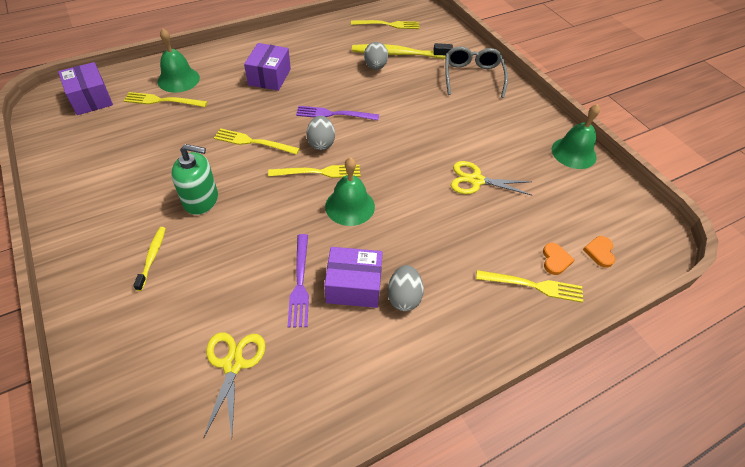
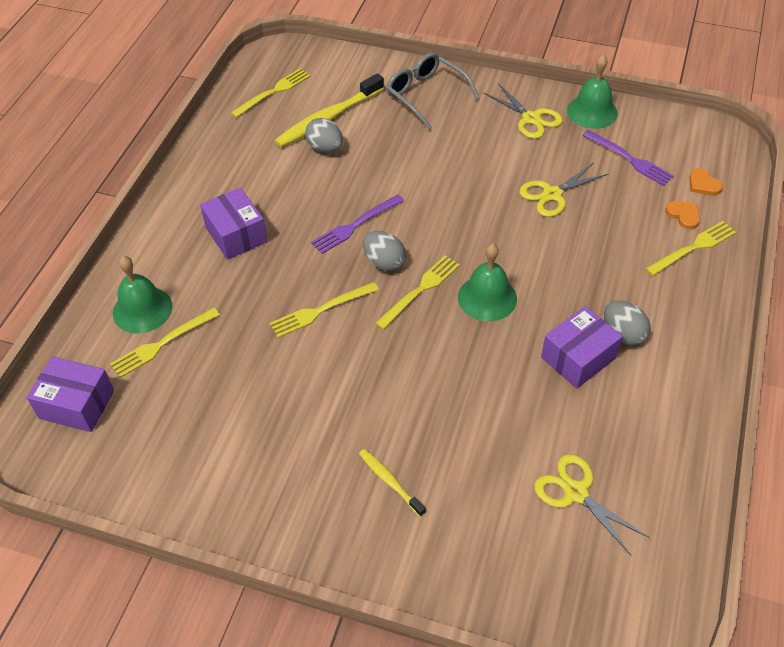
camera: 40 degrees left, 0 degrees up
(201, 200) = (355, 400): green soap dispenser -> none
(300, 283) = (537, 392): purple fork -> purple fork (629, 159)
(523, 130) = (531, 119): none -> yellow scissors

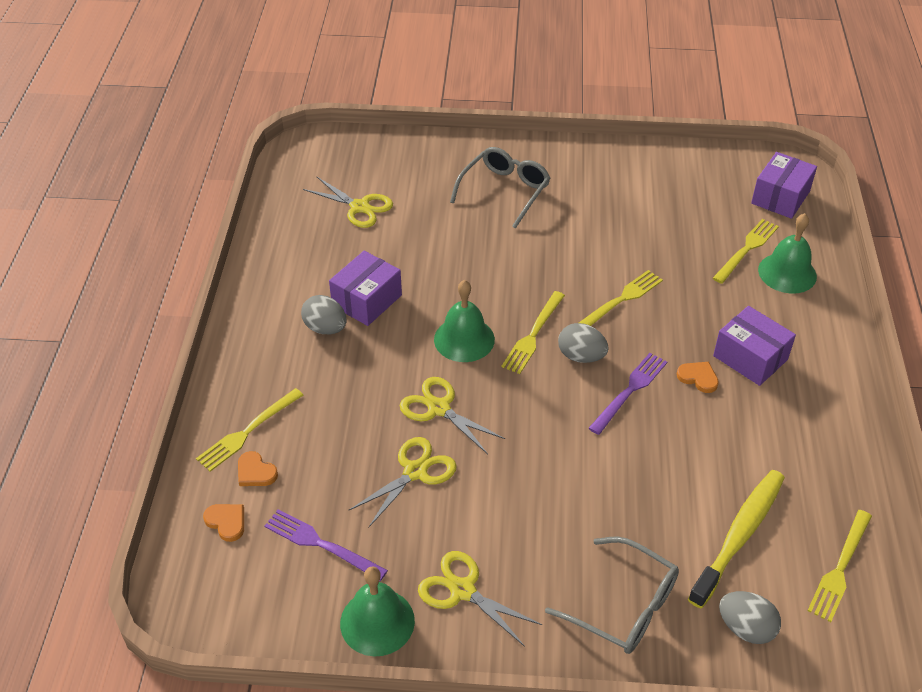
camera: 165 degrees right, 5 degrees down
(77, 404) = (780, 197): purple box -> purple box turned 60 degrees counterclockwise
(291, 226) = (698, 378): none -> orange heart
(325, 148) = (717, 487): grey egg -> grey egg (745, 628)
(390, 482) = (505, 191): yellow toothbrush -> grey glasses
(524, 239) = (439, 408): none -> yellow scissors

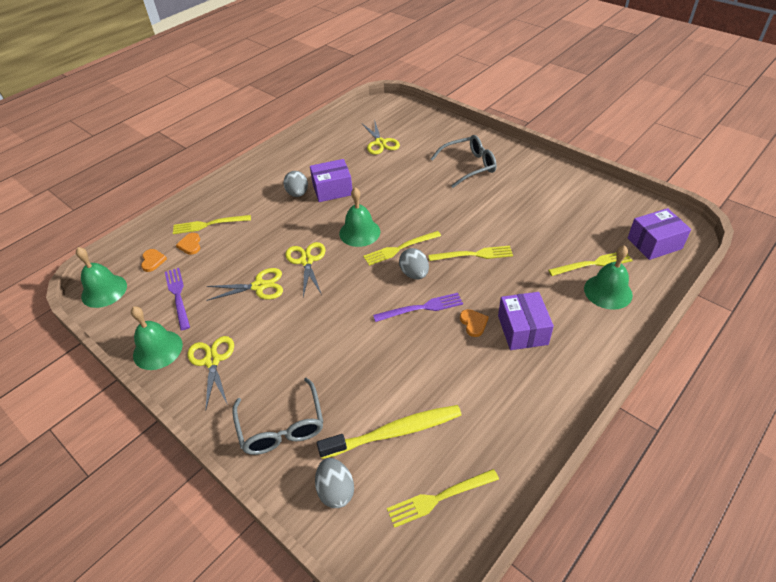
camera: 40 degrees right, 0 degrees up
(203, 600) = (104, 291): none -> green bell

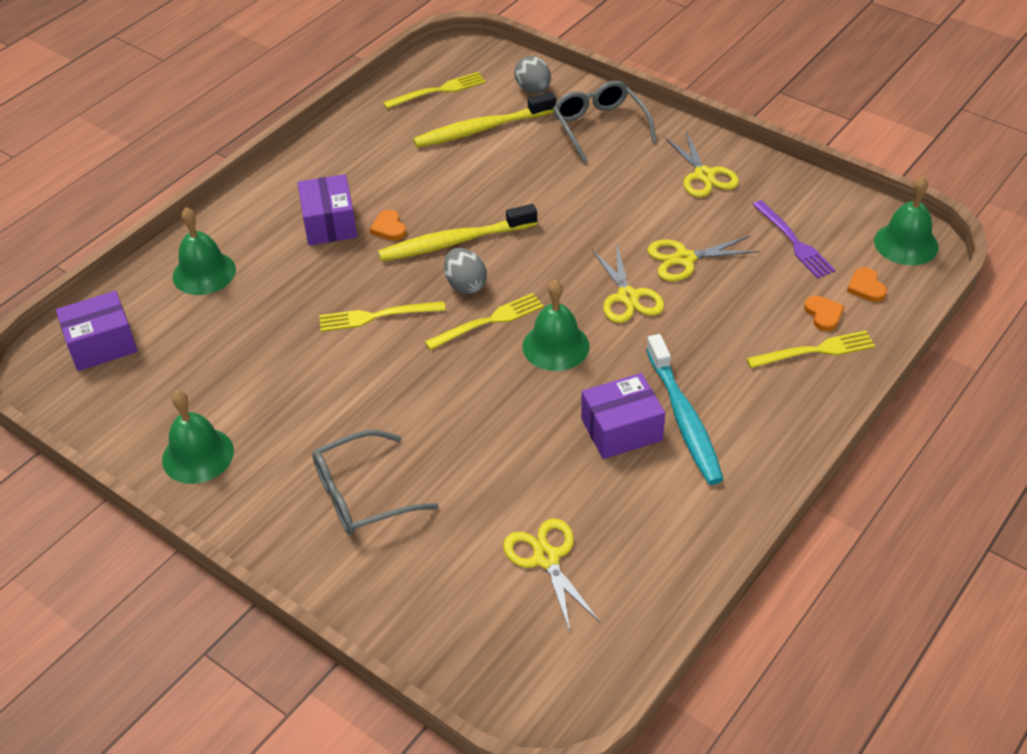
camera: 175 degrees right, 0 degrees up
(157, 349) = (778, 182): green bell -> green bell (198, 455)
(297, 194) = (684, 418): grey egg -> turquoise toothbrush
(422, 308) = (454, 242): purple fork -> yellow toothbrush
(593, 264) = (207, 309): yellow fork -> none

